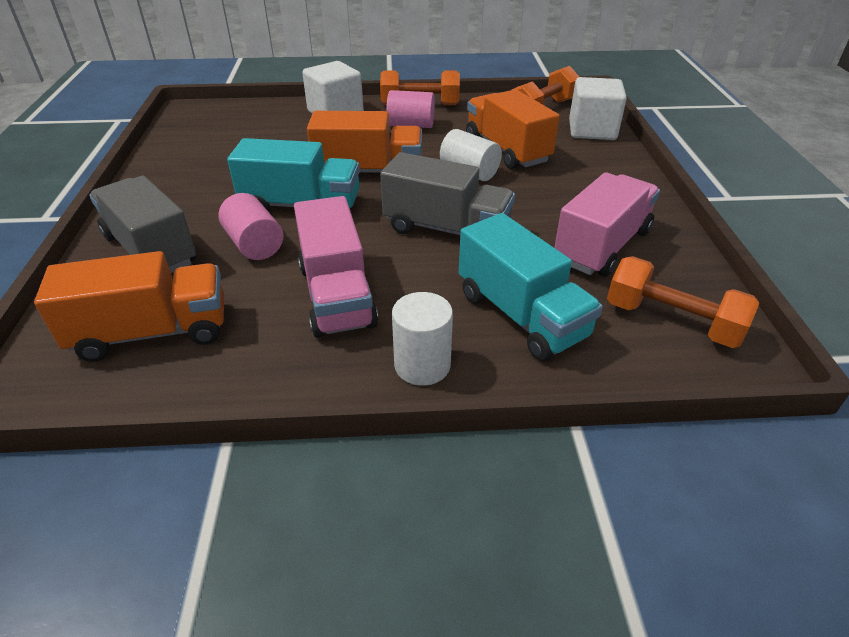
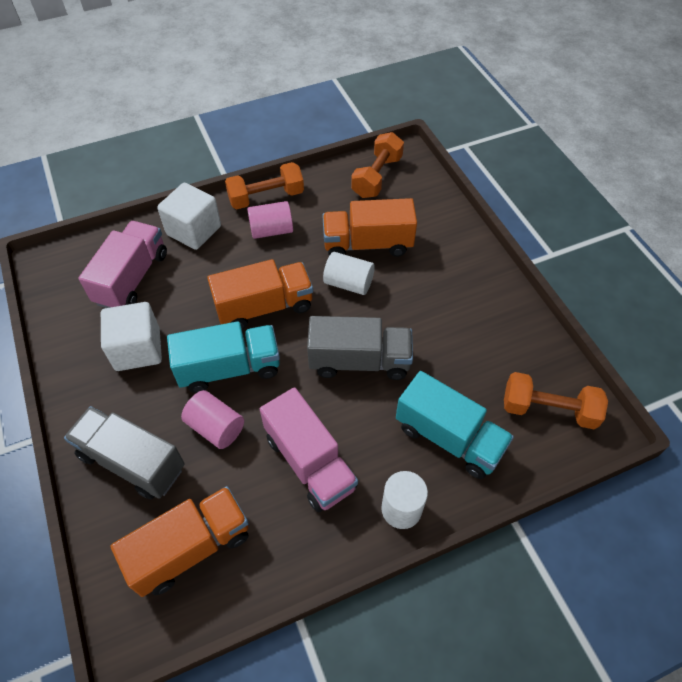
camera: 20 degrees left, 15 degrees up
(506, 150) = (367, 244): orange truck -> orange truck turned 45 degrees counterclockwise
(592, 130) = (427, 197): white cube -> white cube (138, 349)
(602, 246) = (480, 345): pink truck -> pink truck (132, 278)

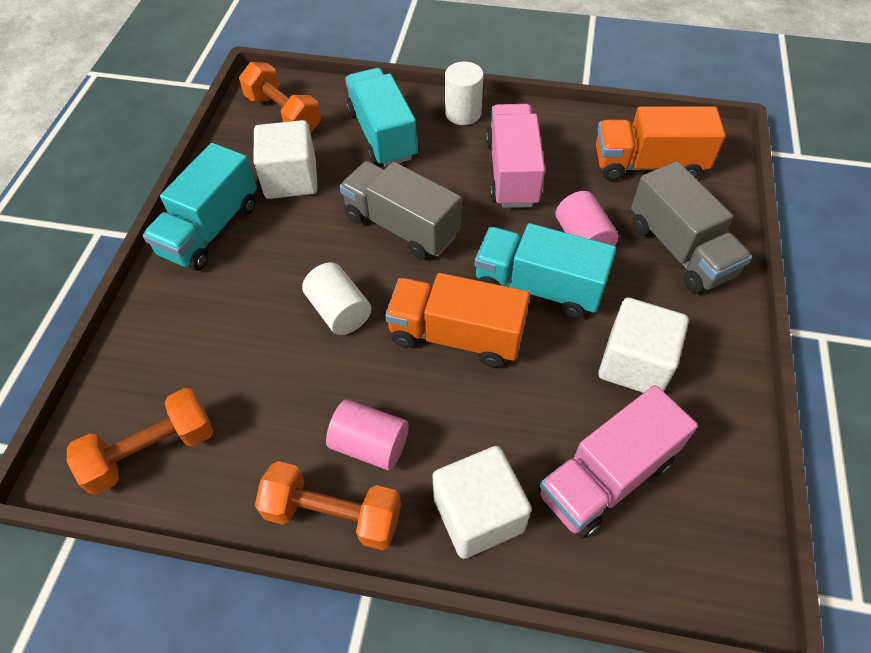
camera: 145 degrees left, 0 degrees up
(367, 244) = (271, 349): orange truck -> none
(474, 353) = (291, 179): none -> white cube
(483, 287) = (210, 229): none -> turquoise truck

